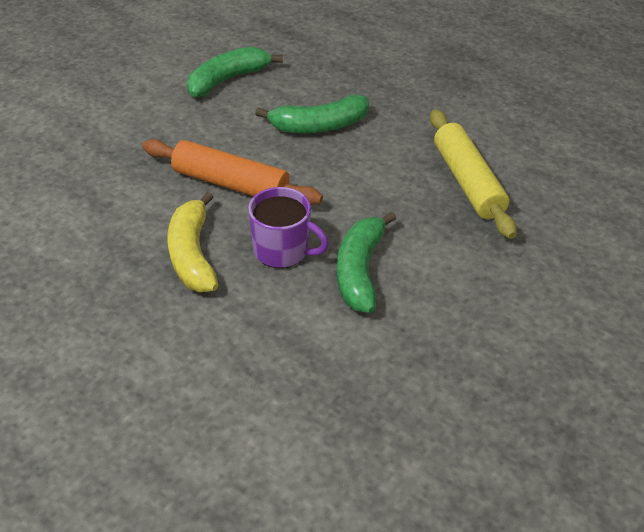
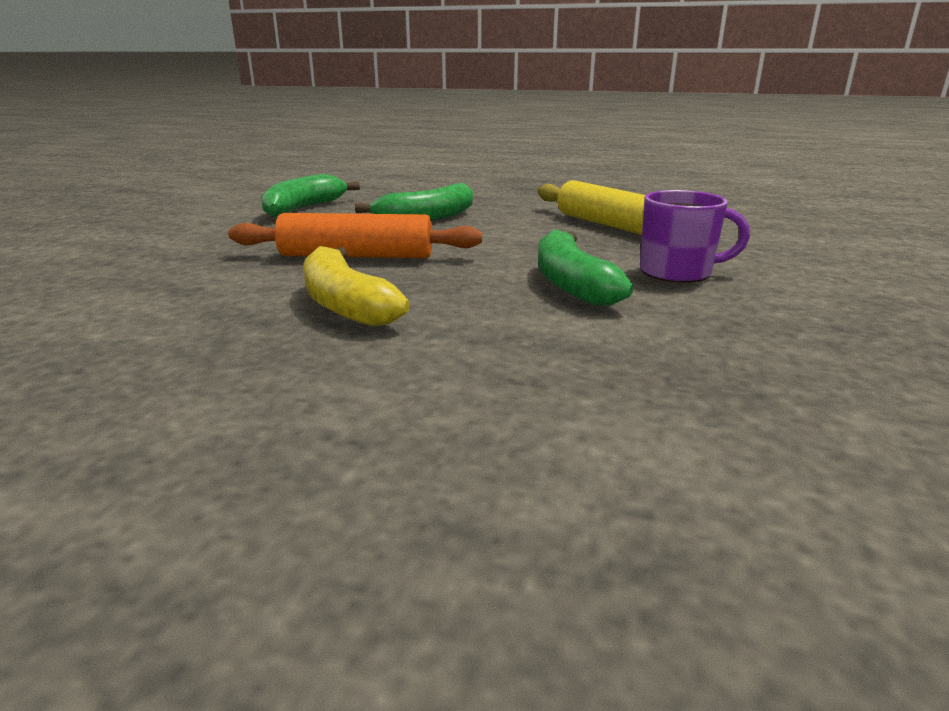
camera: 20 degrees left, 20 degrees down
(282, 250) = (463, 285): purple mug -> purple mug (677, 272)

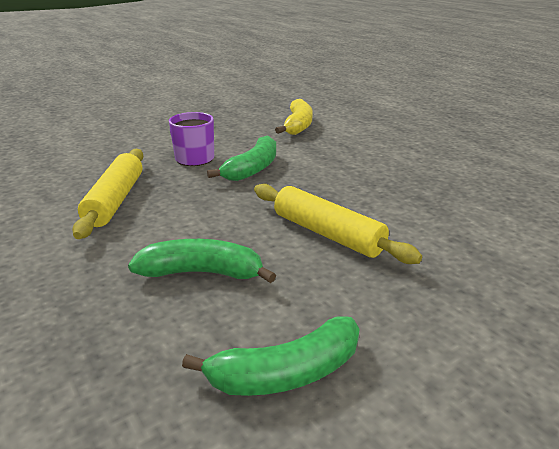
camera: 140 degrees left, 5 degrees up
(345, 304) = (373, 193): yellow banana -> yellow banana (298, 125)
(356, 256) = (327, 234): orange rolling pin -> yellow rolling pin

